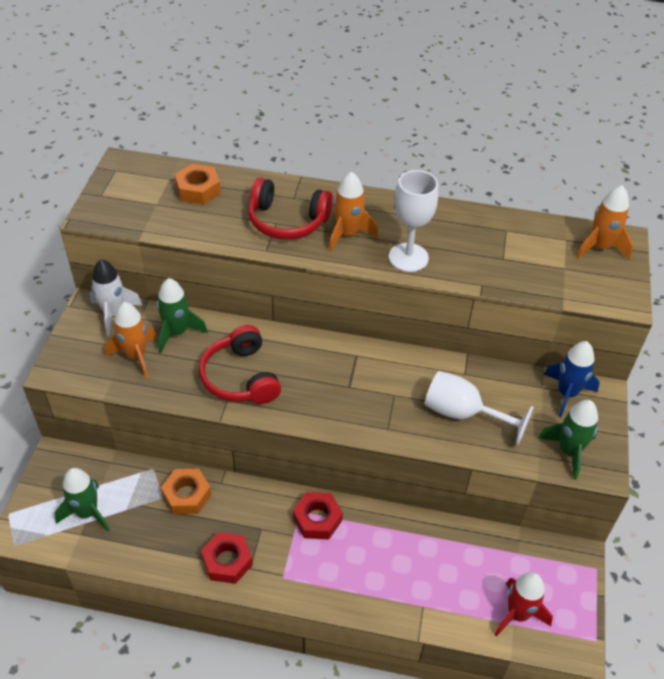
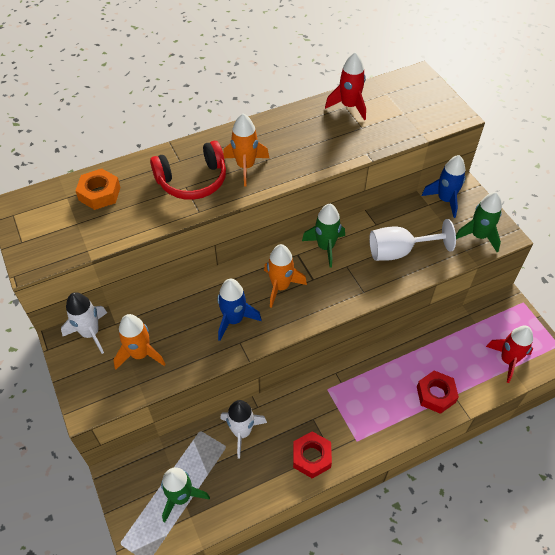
camera: 35 degrees left, 5 degrees up
(177, 332) = (155, 316): green rocket -> green rocket (325, 247)
(187, 495) = (242, 432): orange nut -> white rocket
(241, 377) = (234, 320): red headphones -> blue rocket
(317, 519) = (343, 386): red nut -> red nut (436, 394)
(408, 257) = (302, 161): white goblet -> none
(510, 231) = (349, 106): none -> red rocket
(600, 247) = (411, 88): orange rocket -> orange rocket (280, 287)

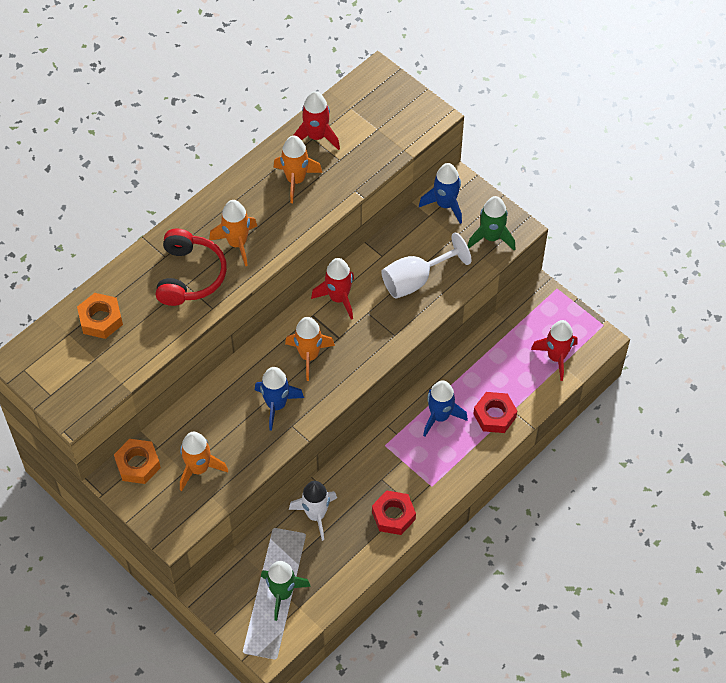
camera: 20 degrees left, 5 degrees up
(90, 333) = (138, 464): white rocket -> orange nut
(192, 180) = (189, 275): red headphones -> red headphones turned 45 degrees counterclockwise
(318, 133) = (296, 180): none -> orange rocket
(325, 247) = (338, 298): green rocket -> red rocket
(385, 379) = (440, 417): none -> blue rocket

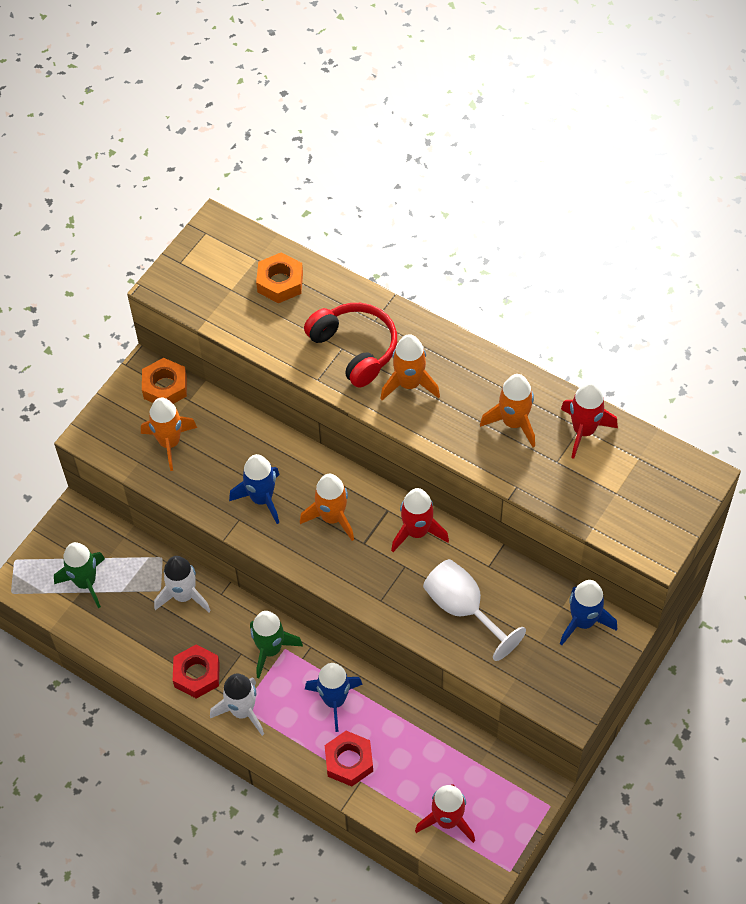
camera: 80 degrees right, 0 degrees up
(189, 275) = (354, 349): red headphones -> red headphones turned 120 degrees counterclockwise
(435, 485) = (242, 711): none -> white rocket
(491, 237) = (549, 683): green rocket -> green rocket (270, 650)

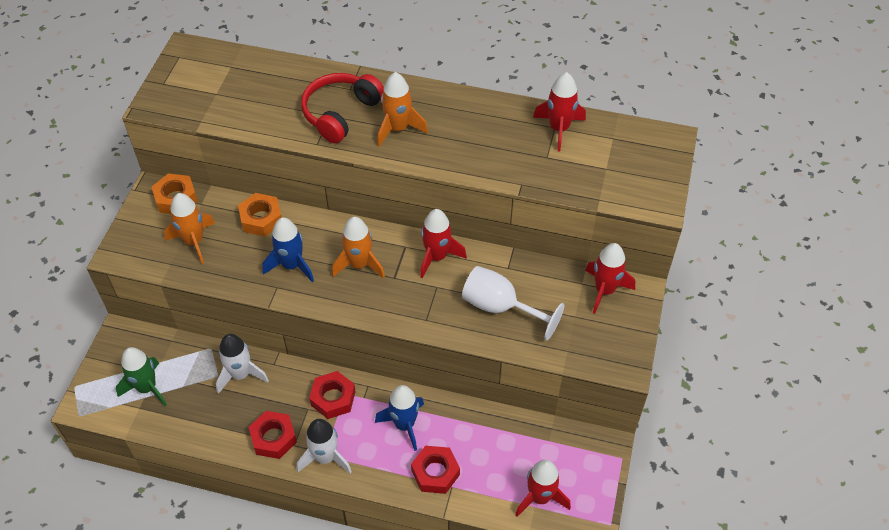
camera: 20 degrees left, 5 degrees down
(270, 650) = (333, 398): green rocket -> red nut
(280, 282) = (257, 79): orange nut -> orange nut (261, 219)
(354, 349) = (341, 113): red headphones -> red headphones turned 90 degrees counterclockwise
(513, 423) = (498, 137): orange rocket -> none
(583, 622) = (604, 290): blue rocket -> red rocket

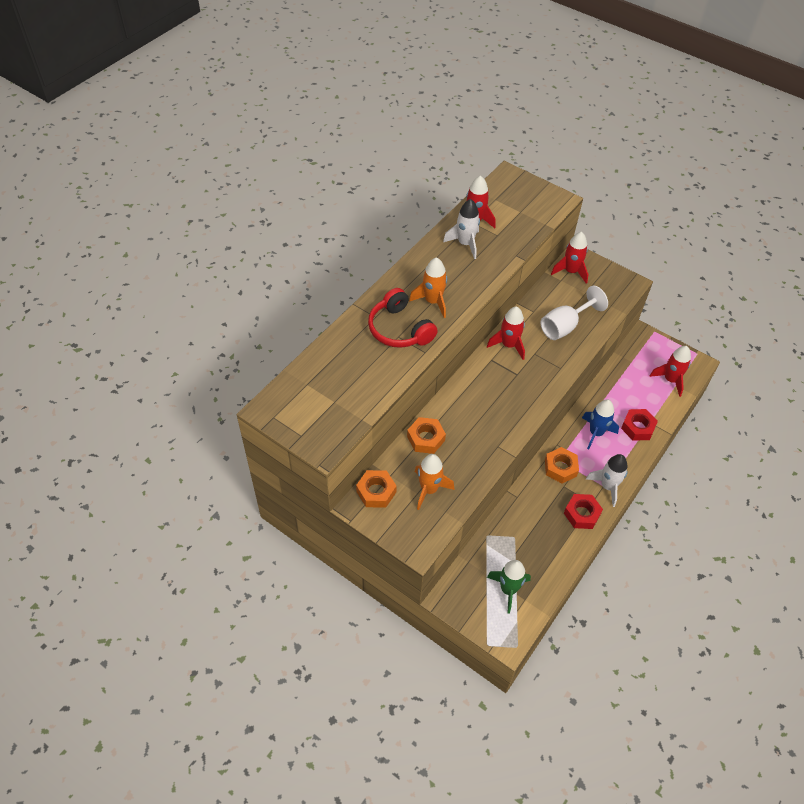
camera: 70 degrees left, 0 degrees up
(241, 374) = (519, 521): white rocket -> white rocket (465, 244)
(292, 265) = (481, 431): blue rocket -> none
(333, 398) = (560, 468): red nut -> orange nut
(359, 264) = (497, 390): orange rocket -> none

